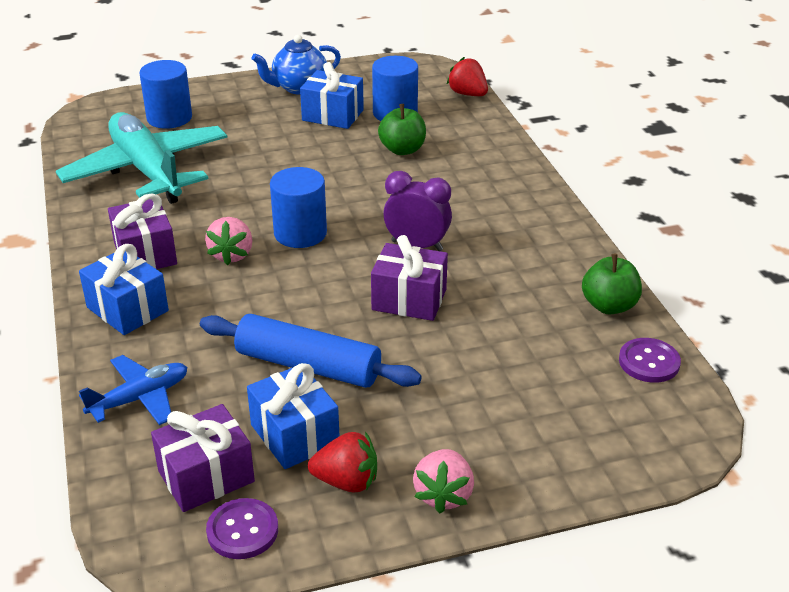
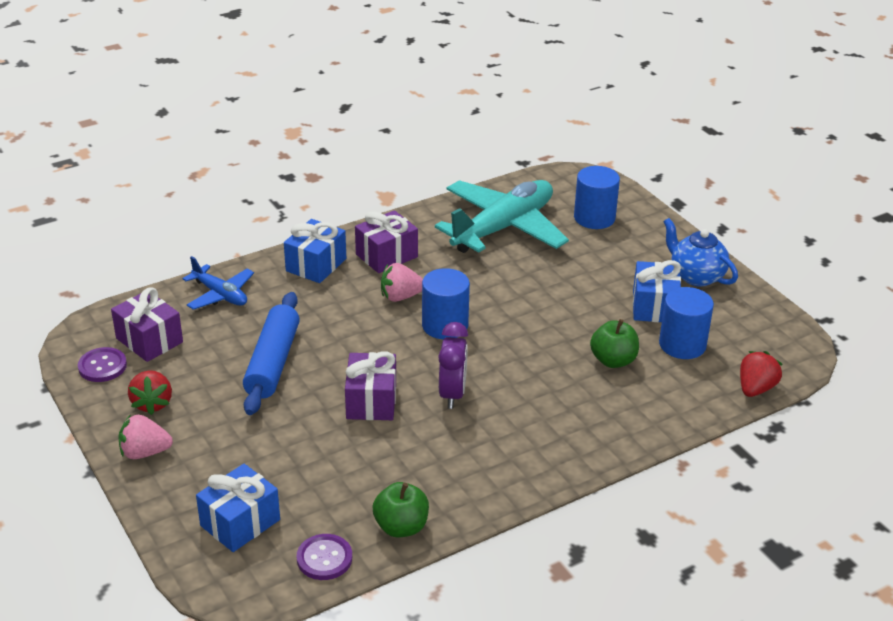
camera: 75 degrees right, 0 degrees up
(295, 435) = (195, 371): blue gift -> blue gift (240, 523)

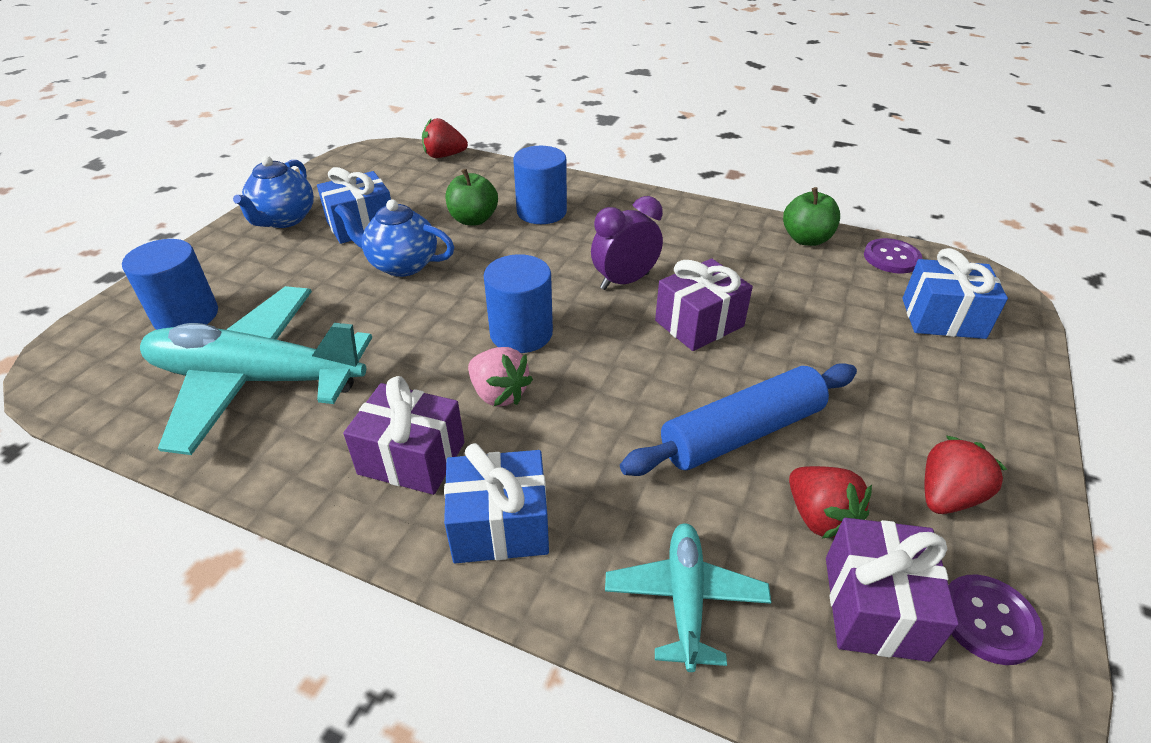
camera: 125 degrees left, 5 degrees up
(145, 452) = (1001, 442): pink strawberry -> none
(200, 354) = (819, 517): none -> red strawberry
(220, 294) = (685, 599): blue plane -> turquoise plane
(576, 307) = (402, 265): none -> blue teapot
(682, 344) = (413, 197): blue cylinder -> blue cylinder (541, 212)

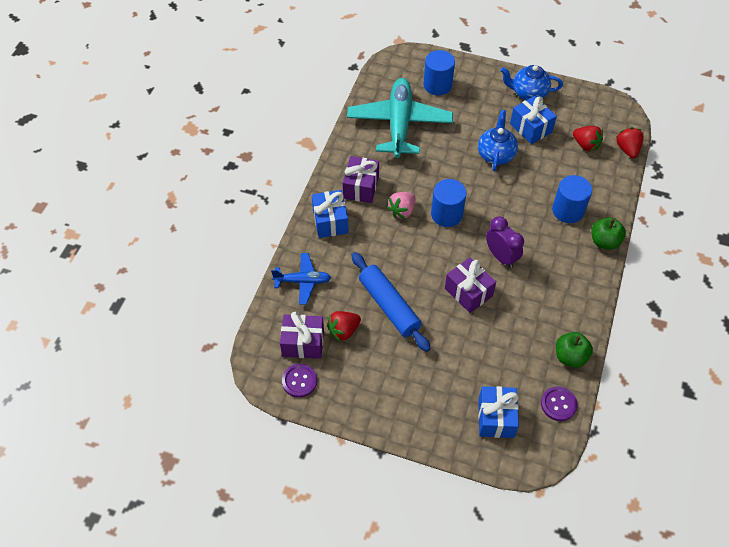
camera: 85 degrees right, 15 degrees up
(473, 219) = (550, 178): green apple -> green apple (604, 241)
(685, 599) = (302, 281): turquoise plane -> blue plane
(947, 496) = (359, 383): red strawberry -> red strawberry (585, 145)

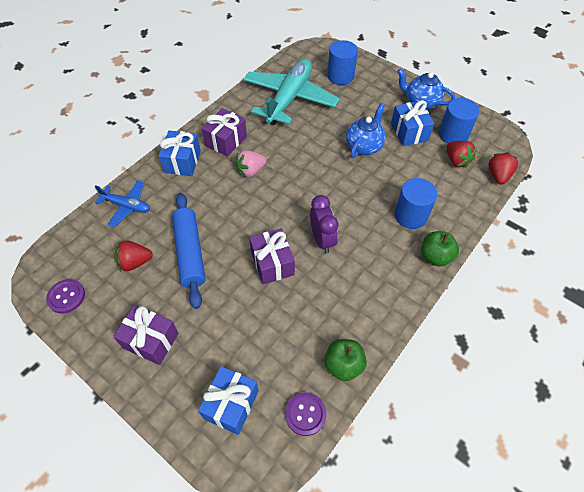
camera: 20 degrees right, 0 degrees up
(303, 343) = (92, 262): purple gift -> purple gift (151, 340)
(446, 214) = (290, 185): blue cylinder -> blue cylinder (453, 135)

